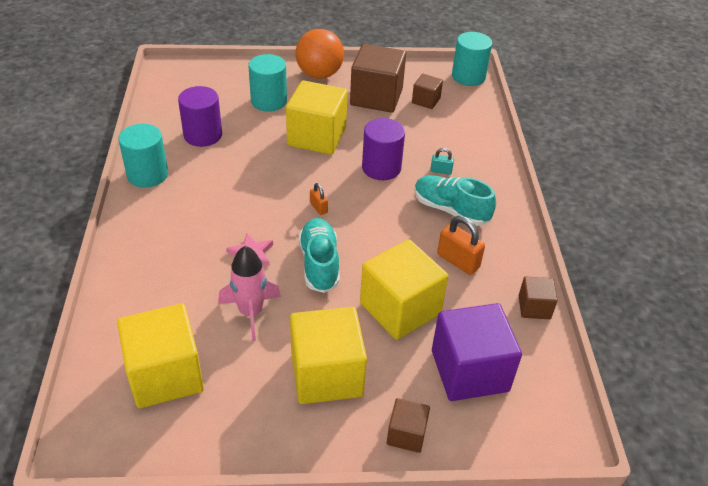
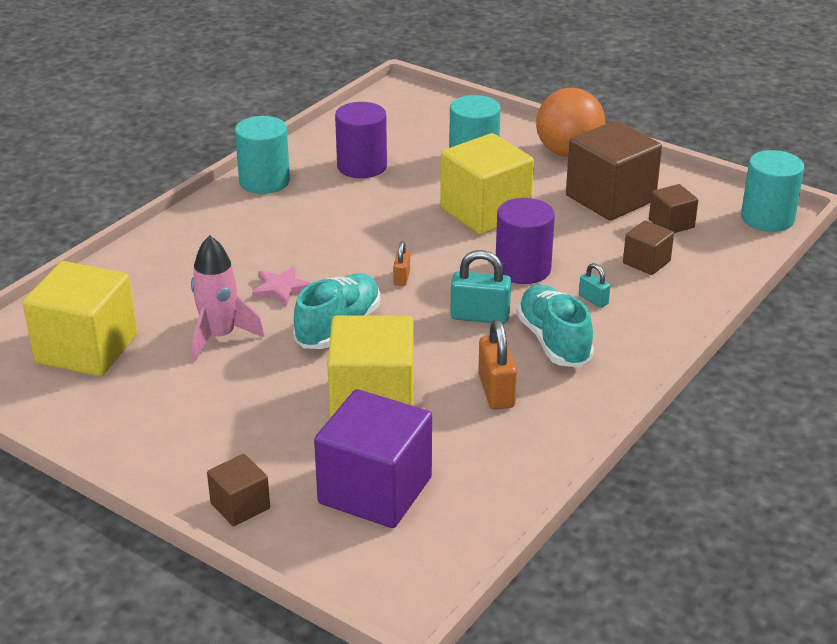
camera: 40 degrees right, 10 degrees down
(326, 374) = (227, 420): yellow cube -> none
(393, 213) = (480, 316): none -> turquoise padlock
(534, 307) = (529, 473): brown cube -> brown cube (646, 262)

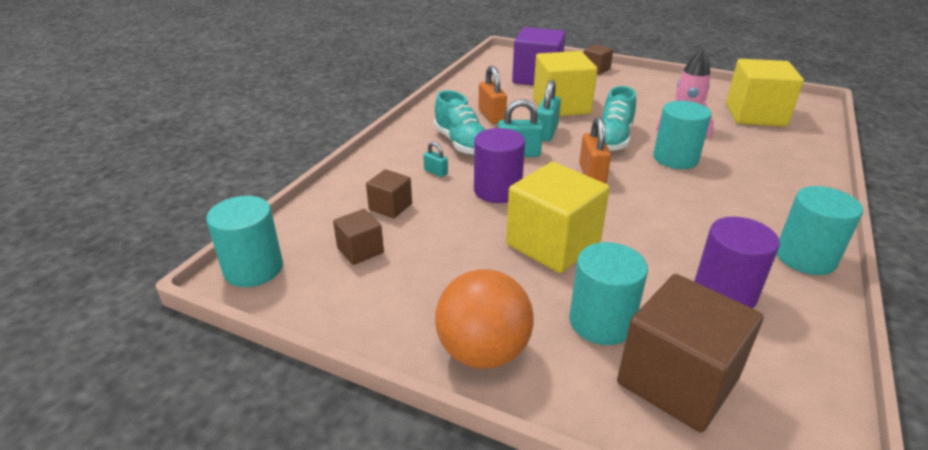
camera: 170 degrees right, 0 degrees up
(281, 289) = (675, 158): pink star -> turquoise cylinder
(402, 278) = (592, 174): orange padlock -> orange padlock, size x1.81
(425, 348) = (546, 132): none -> turquoise padlock
(610, 198) = (424, 277): brown cube -> brown cube (677, 381)

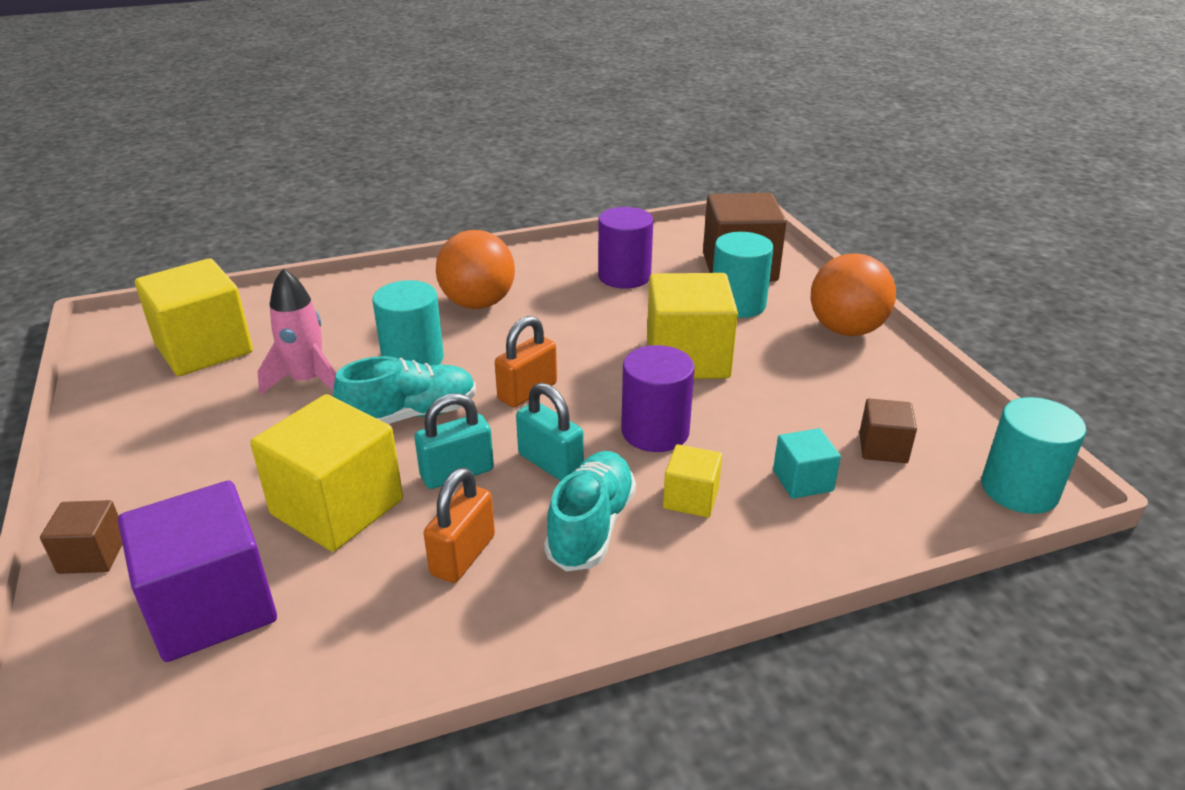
camera: 135 degrees left, 0 degrees up
(390, 207) = (802, 481): brown cube -> turquoise cube
(436, 172) = (691, 498): turquoise padlock -> yellow cube
(735, 205) = (478, 303): none -> orange ball
(805, 257) = (525, 261): turquoise cylinder -> none

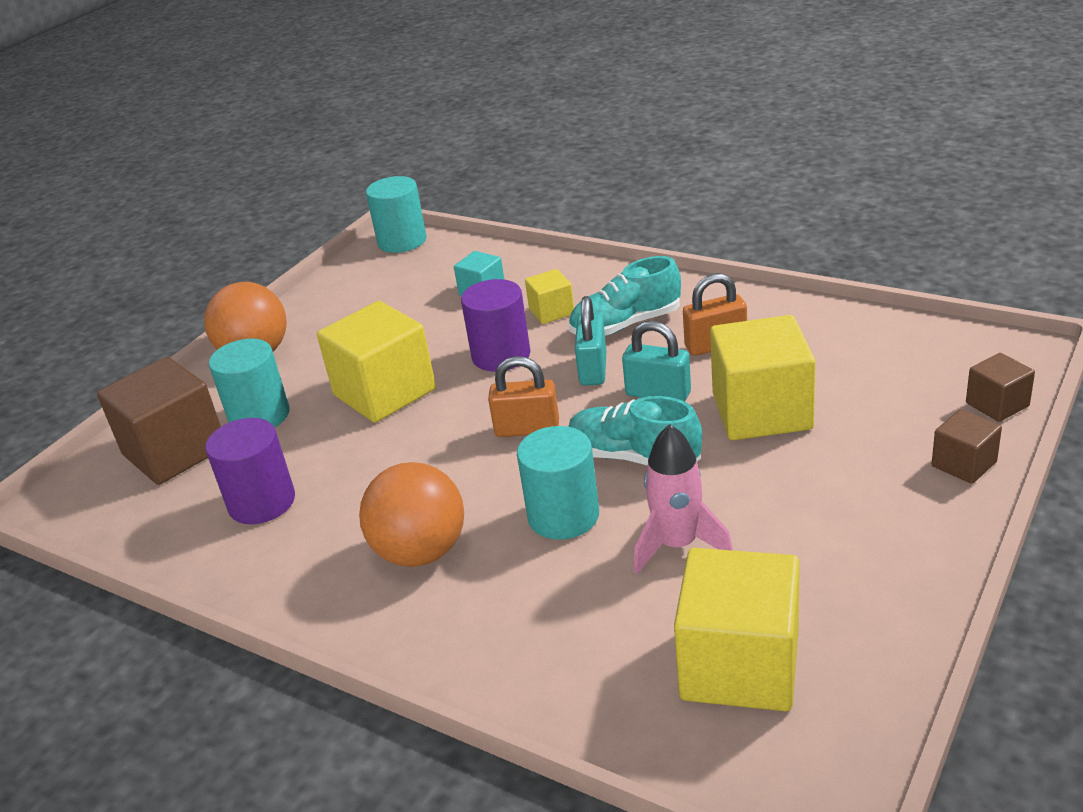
camera: 125 degrees left, 0 degrees up
(212, 606) = (893, 388): purple cube -> none
(883, 448) = (411, 284): brown cube -> brown cube (997, 404)

